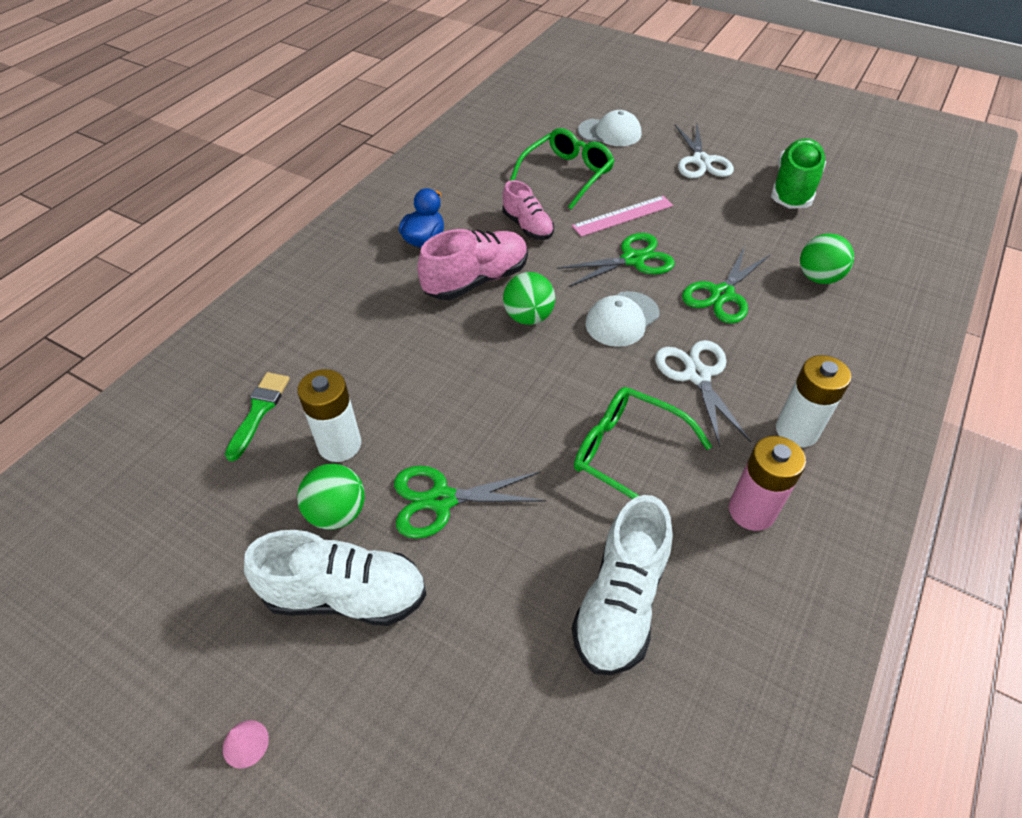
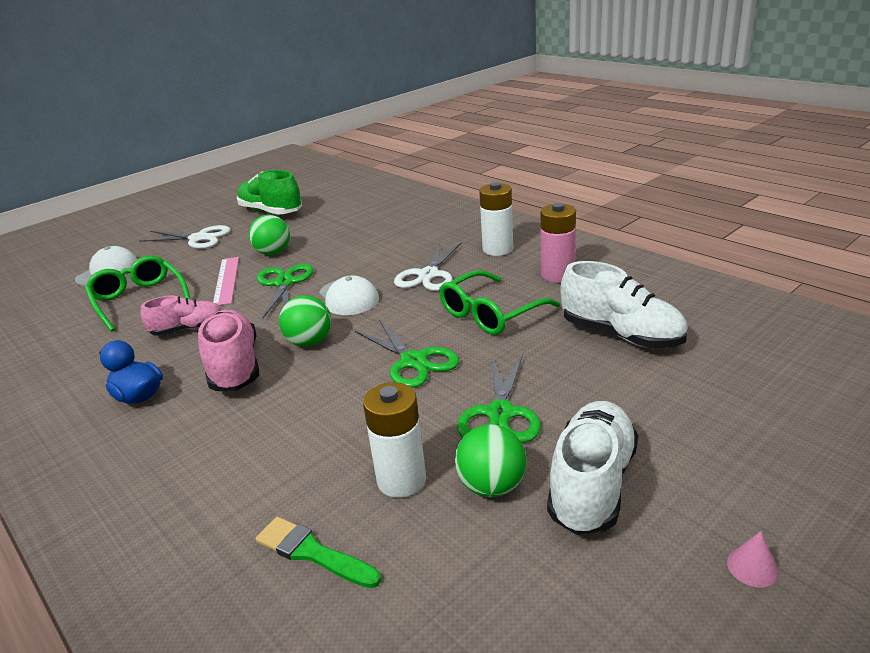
camera: 70 degrees left, 20 degrees down
(697, 375) = (428, 275): white scissors -> white scissors turned 75 degrees counterclockwise
(721, 295) = (355, 254): green scissors -> green scissors (414, 361)
(818, 278) = (367, 219): green ball -> green ball (273, 253)

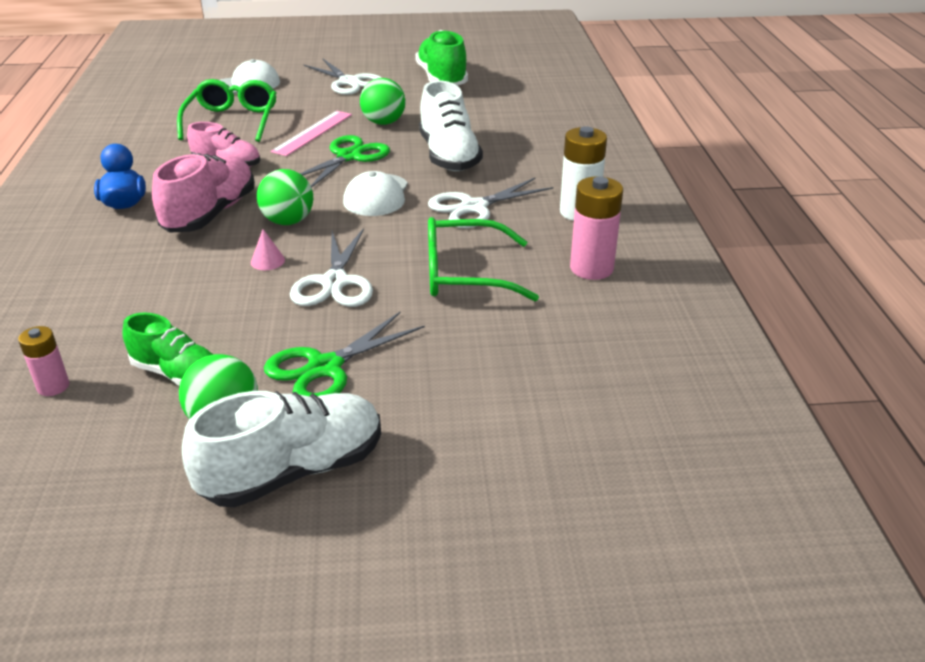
camera: 35 degrees right, 5 degrees up
(312, 553) = (53, 386): green brush -> pink battery
(401, 480) = (177, 373): white battery -> green shoe
(414, 361) = (334, 283): green scissors -> white scissors
(621, 335) = (546, 362): white shoe -> white shoe (449, 156)
(752, 567) = (293, 624): pink cone -> pink cone (267, 261)

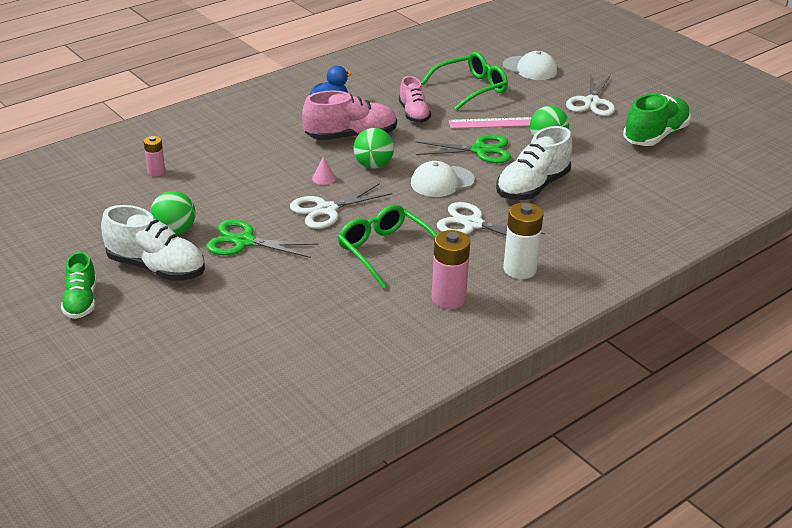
camera: 55 degrees right, 0 degrees up
(177, 373) = (197, 200): green shoe -> green shoe (81, 301)

